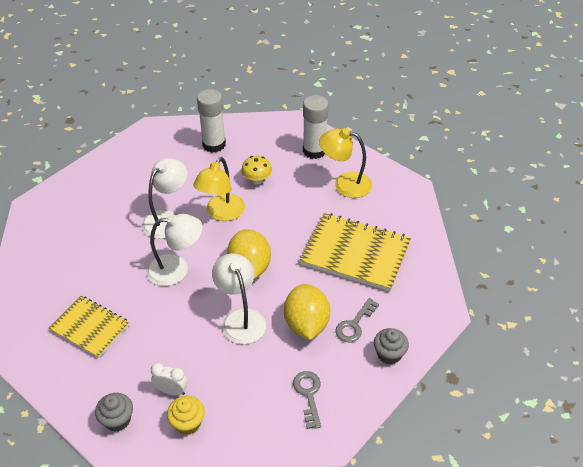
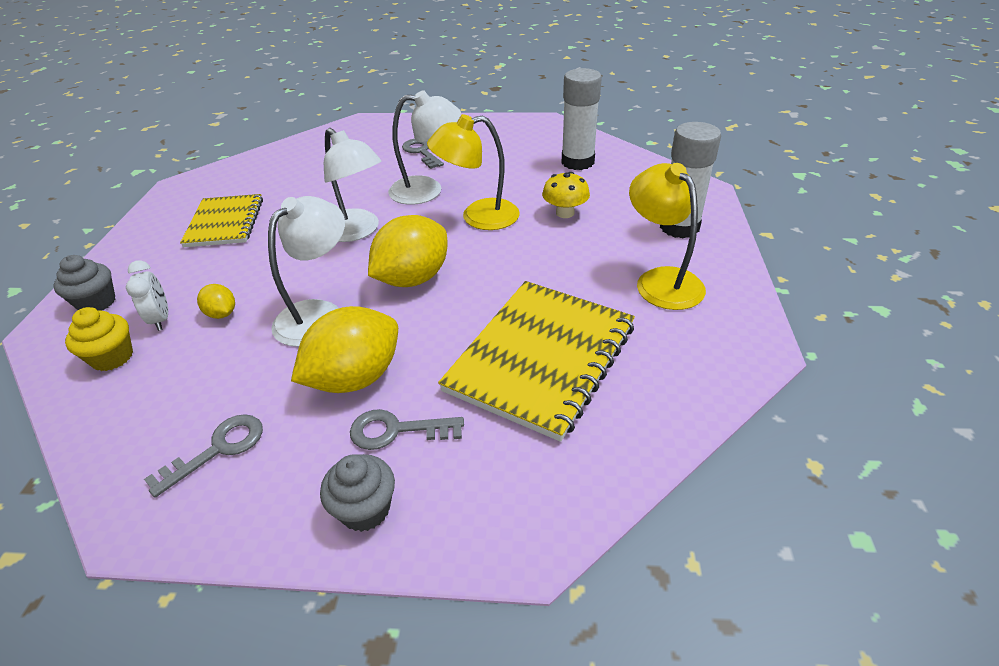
camera: 55 degrees right, 5 degrees down
(117, 199) = (421, 152): none -> grey key
(196, 360) = (222, 314): none -> yellow lemon
(355, 253) = (541, 358): yellow notebook -> yellow notebook turned 45 degrees clockwise

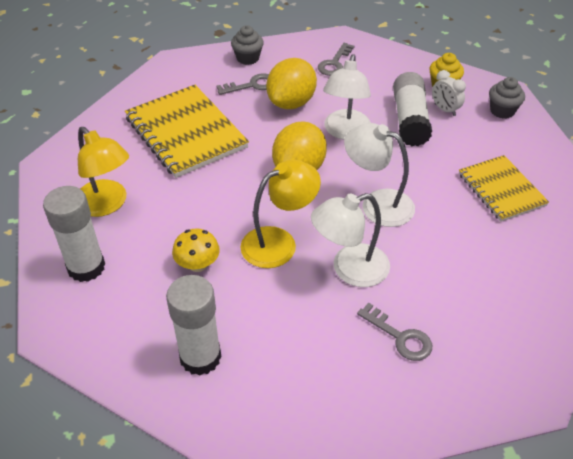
camera: 160 degrees right, 5 degrees up
(222, 314) = (410, 120): yellow lemon -> white glue stick
(541, 358) = (186, 133): yellow notebook -> yellow notebook turned 45 degrees counterclockwise

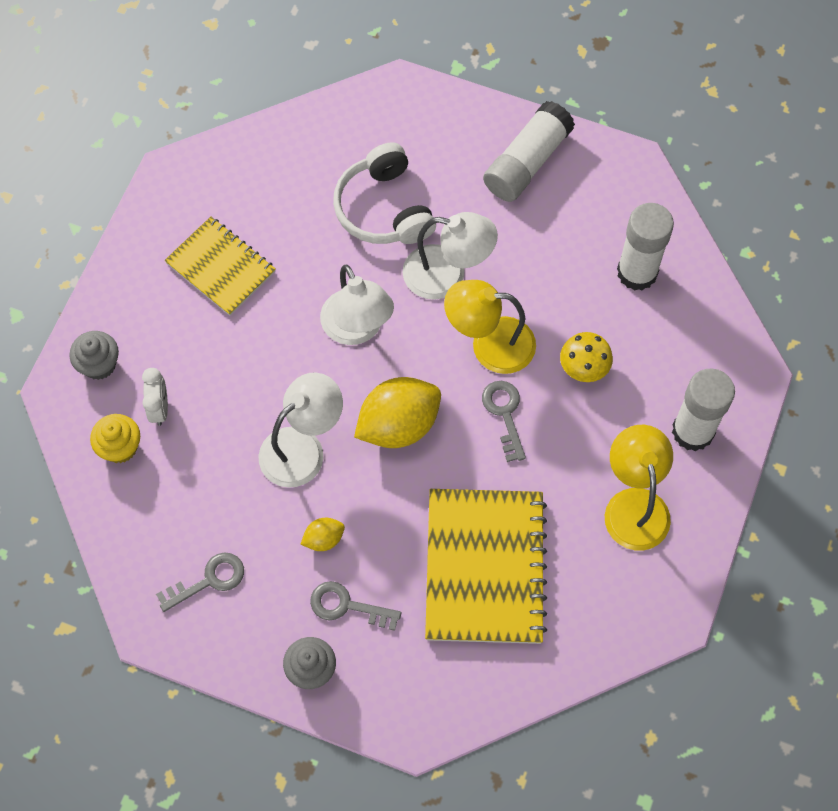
camera: 145 degrees left, 20 degrees up
(291, 103) = (323, 539): yellow lemon -> yellow lemon, size x0.47
(400, 337) = (459, 189): grey key -> grey key (504, 414)
(410, 120) = (214, 418): white glue stick -> white glue stick (527, 162)
(440, 287) = (384, 209): none -> white headphones
(501, 190) = (221, 267): yellow notebook -> yellow notebook turned 60 degrees counterclockwise

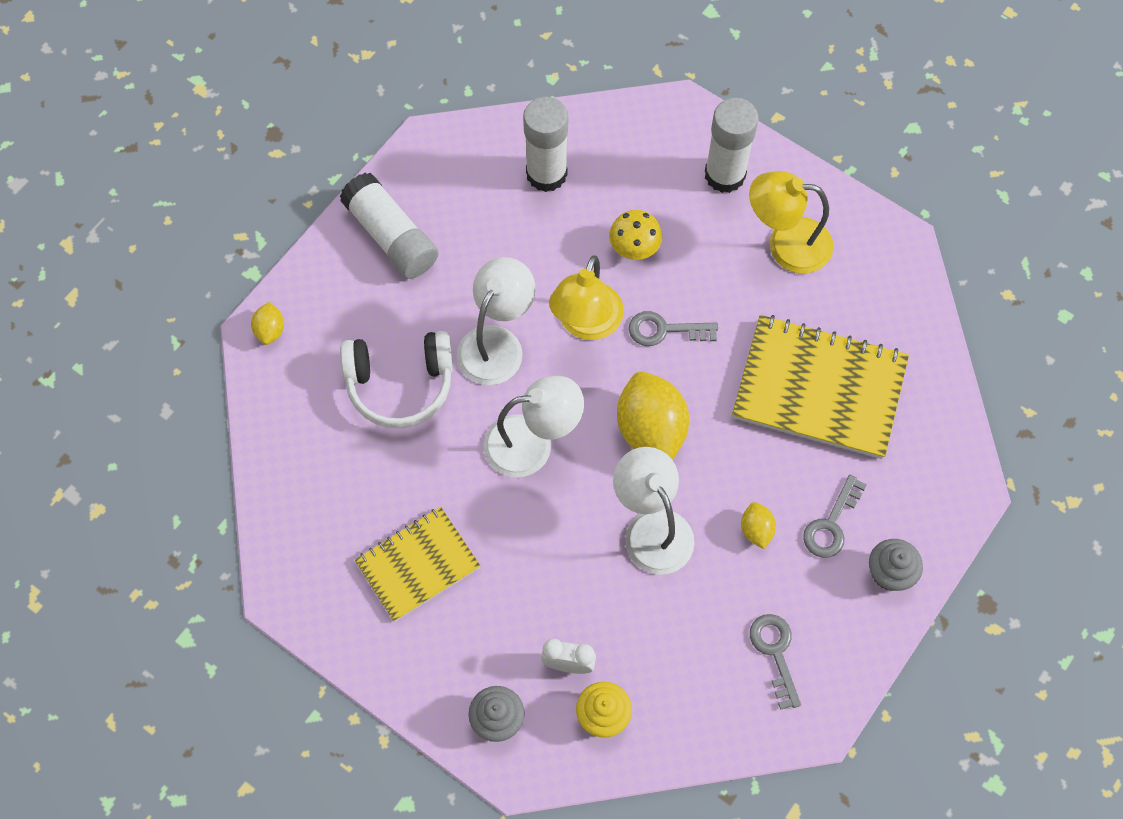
camera: 75 degrees left, 0 degrees up
(405, 96) = (270, 330): none -> yellow lemon

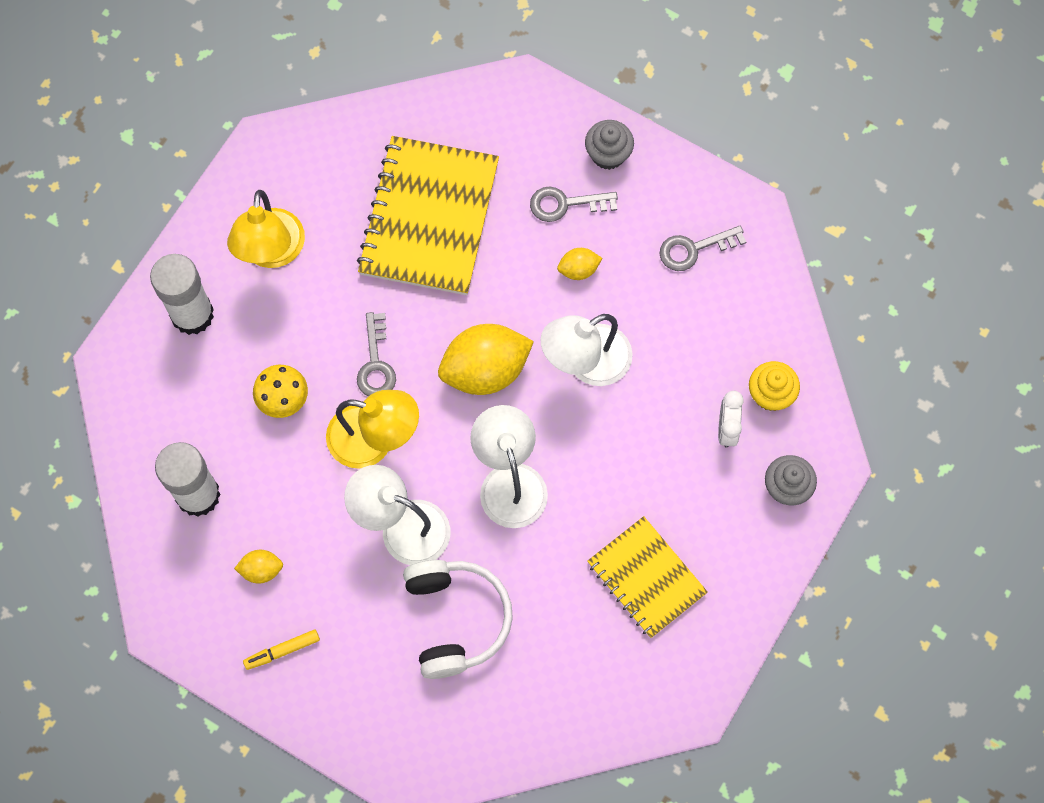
camera: 95 degrees left, 5 degrees up
(270, 330) = (403, 765): yellow lemon -> yellow lemon (261, 570)
(391, 236) = (282, 651): white glue stick -> yellow marker
(831, 524) = (566, 204): grey key -> grey key turned 150 degrees clockwise

